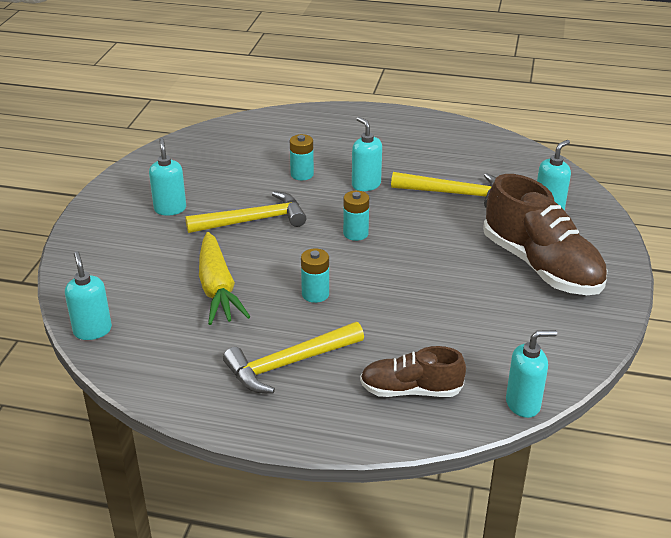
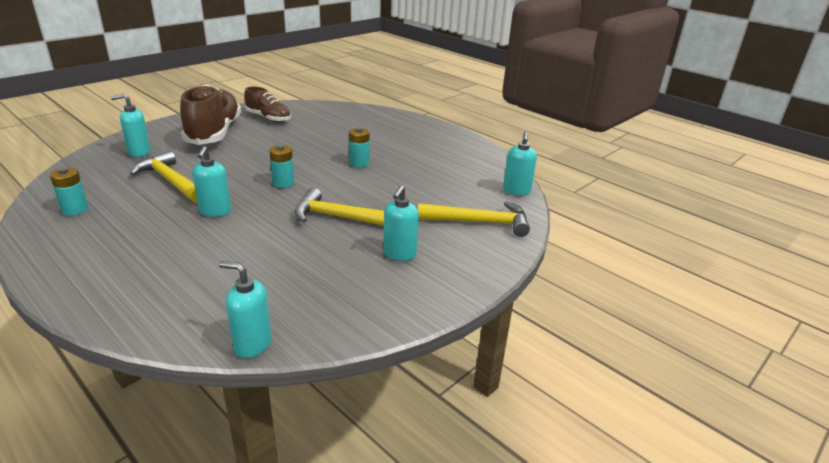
camera: 150 degrees left, 5 degrees down
(217, 288) = (416, 185): yellow carrot -> none
(289, 364) = (412, 143): yellow hammer -> yellow hammer (480, 222)
(302, 174) = (247, 241): turquoise battery -> turquoise battery (75, 209)
(410, 390) = (366, 120): brown shoe -> brown shoe (268, 118)
(523, 404) = (326, 104): turquoise soap dispenser -> turquoise soap dispenser (252, 344)

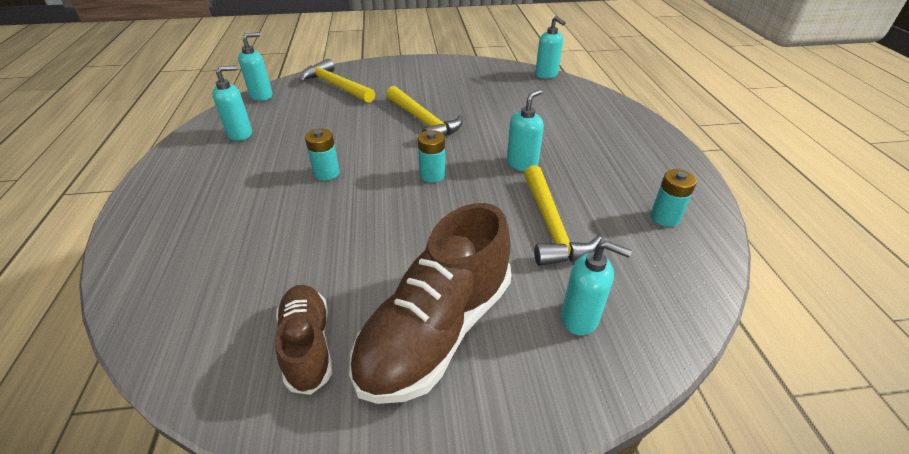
camera: 140 degrees left, 10 degrees up
(399, 254) = (419, 86): turquoise soap dispenser -> turquoise soap dispenser (240, 134)

